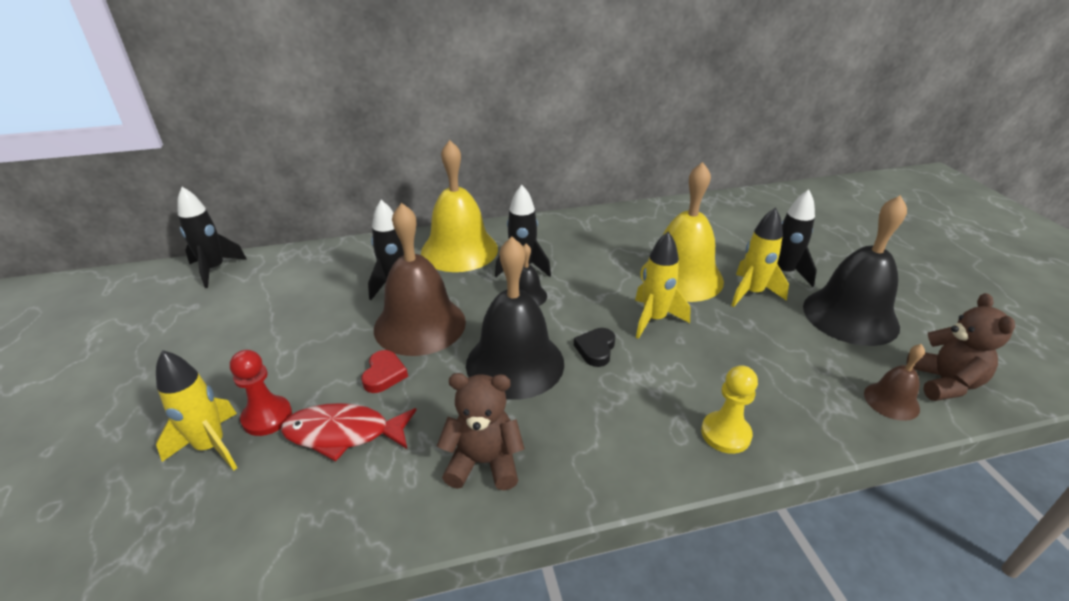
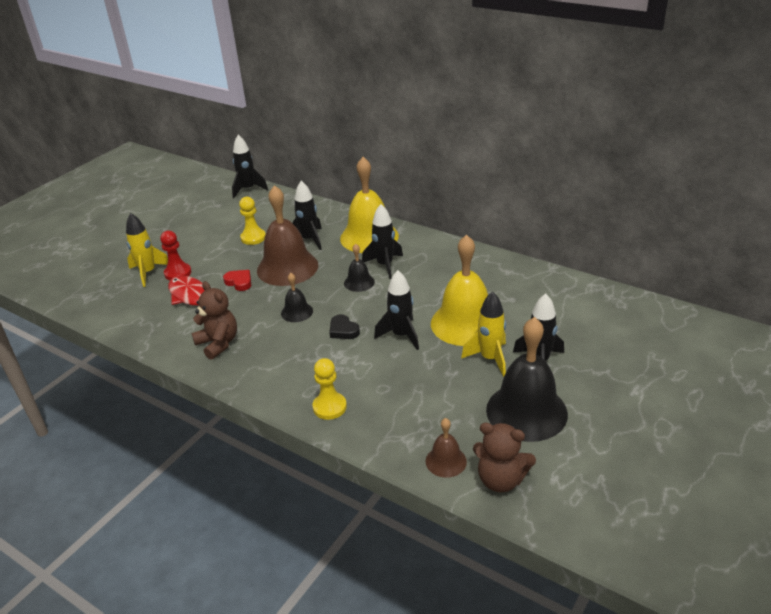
camera: 50 degrees right, 0 degrees up
(316, 317) = (253, 238): none -> yellow pawn
(384, 375) = (239, 282): red heart -> red heart turned 105 degrees counterclockwise
(515, 363) = (297, 312): black bell -> black bell, size x0.48
(596, 349) = (343, 330): black heart -> black heart turned 105 degrees counterclockwise
(654, 319) = (401, 335): yellow rocket -> black rocket
(944, 382) = (501, 479): brown teddy bear -> brown teddy bear turned 60 degrees clockwise

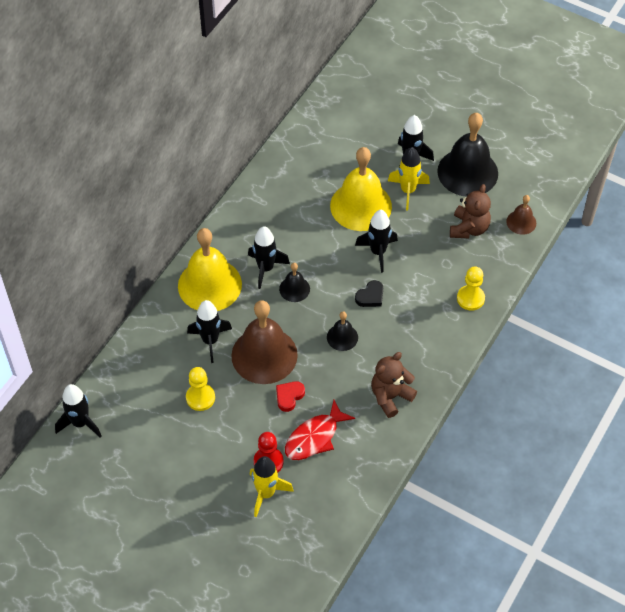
camera: 95 degrees left, 20 degrees up
(501, 479) = (535, 191): brown teddy bear -> brown teddy bear (469, 228)

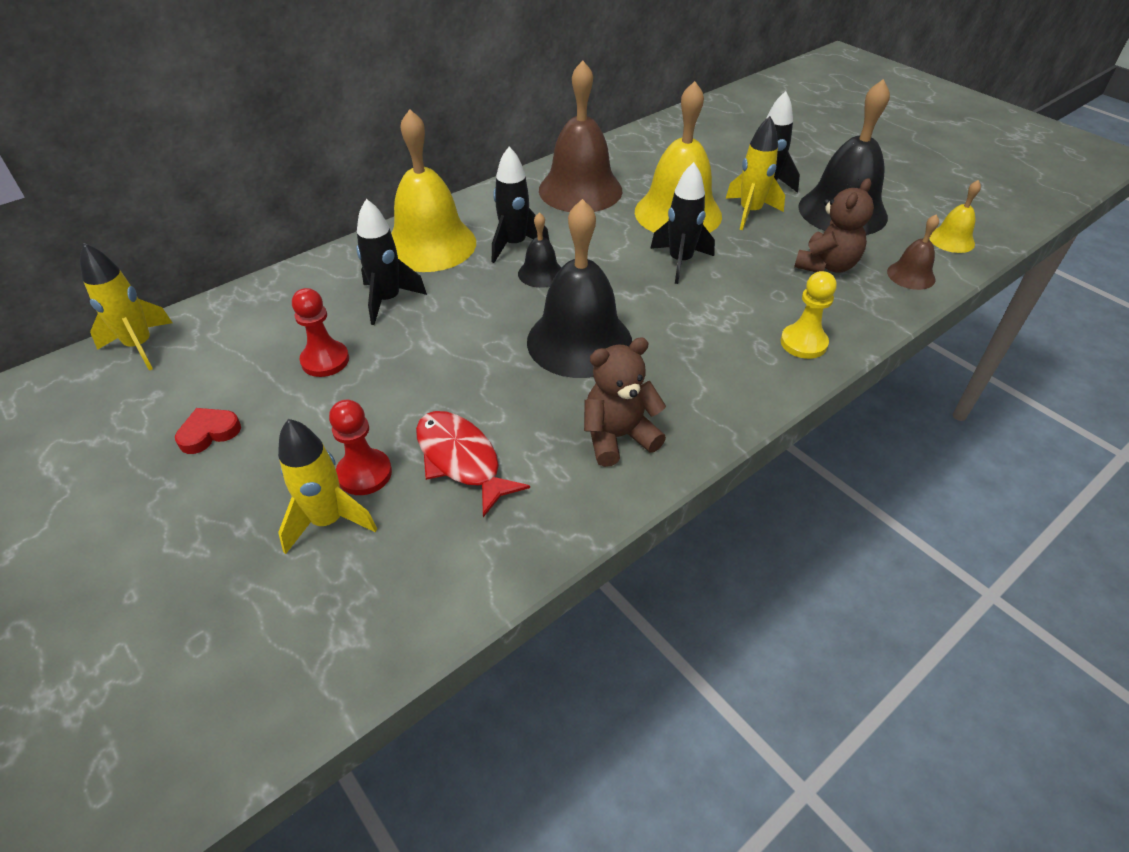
camera: 20 degrees right, 10 degrees down
(80, 423) = (140, 346): black rocket -> yellow rocket
(200, 398) = (325, 360): yellow pawn -> red pawn
(264, 355) = (451, 334): brown bell -> brown bell (580, 190)
(289, 396) = (455, 393): red heart -> red heart (209, 433)
(314, 437) = (461, 460): red fish -> red fish turned 75 degrees clockwise
(342, 337) = (579, 341): black bell -> black bell, size x2.08
(370, 296) = (646, 305): black heart -> none
(541, 181) = (951, 240): none -> yellow bell

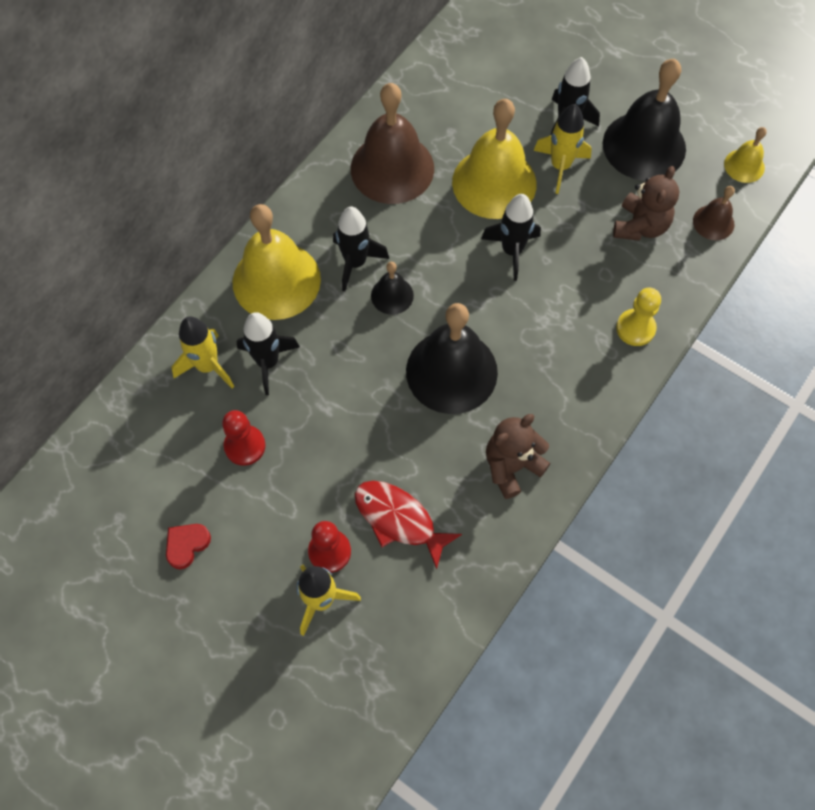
camera: 15 degrees left, 20 degrees up
(140, 346) = (74, 470): yellow rocket -> yellow rocket (207, 366)

